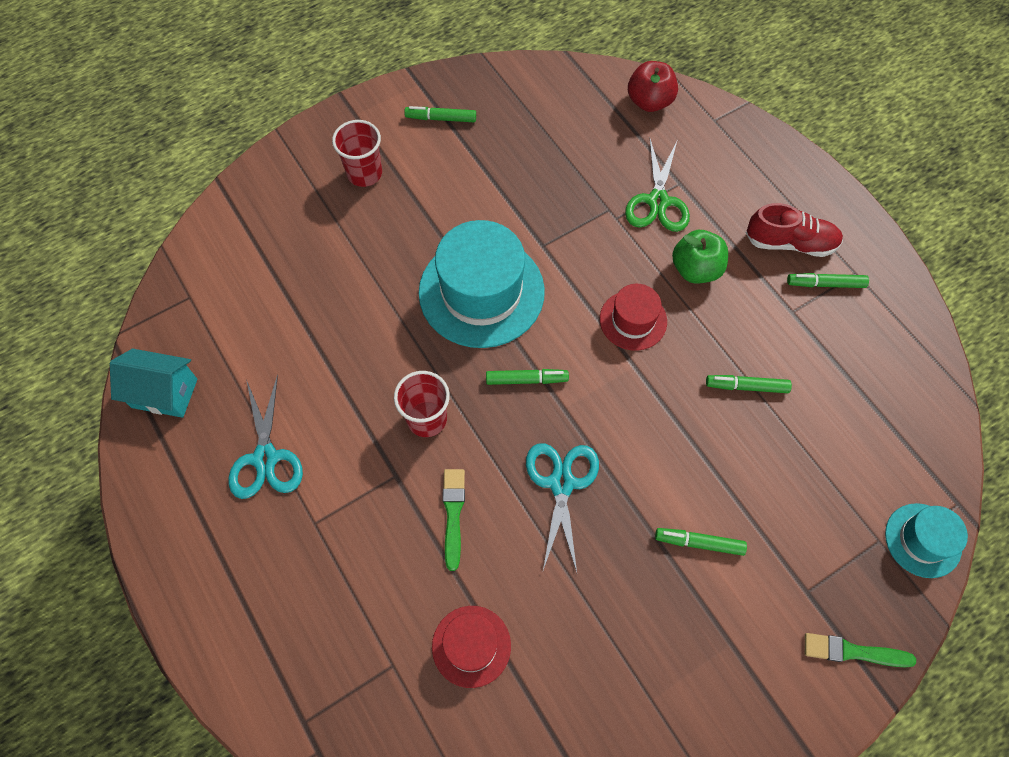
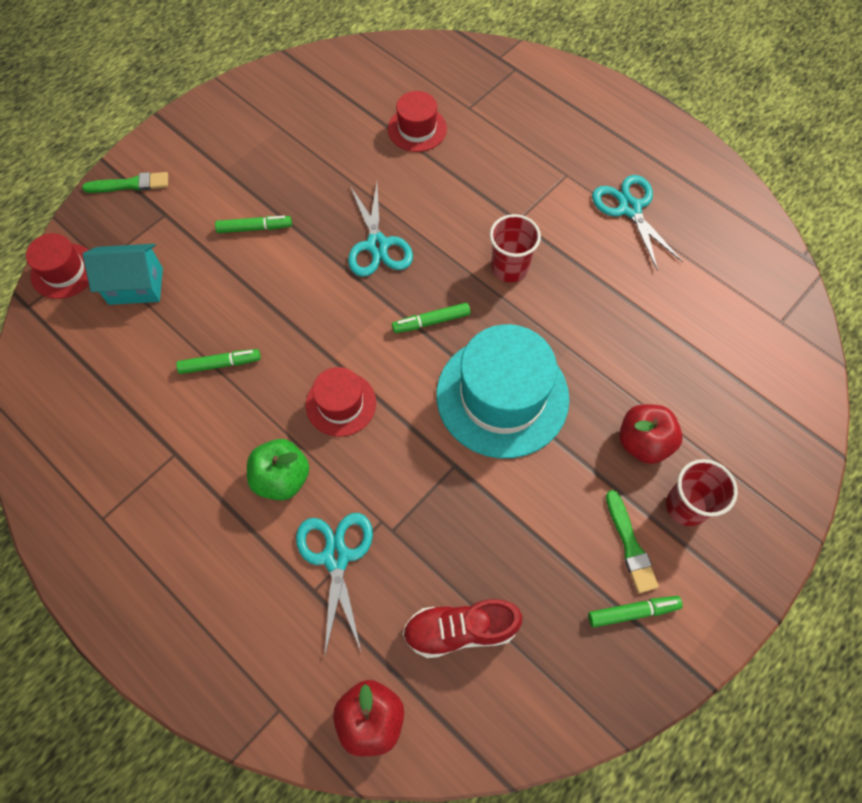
camera: 165 degrees right, 0 degrees up
(165, 393) = (744, 236): turquoise house -> turquoise house (136, 286)
(374, 226) = (643, 442): none -> red apple
(453, 514) = (460, 204): green brush -> green brush (630, 545)
(657, 201) = (336, 557): green scissors -> turquoise scissors
(790, 243) = (176, 540): red shoe -> red shoe (460, 630)
(825, 284) = (136, 496): green marker -> none
(923, 540) = (64, 271): turquoise hat -> red hat

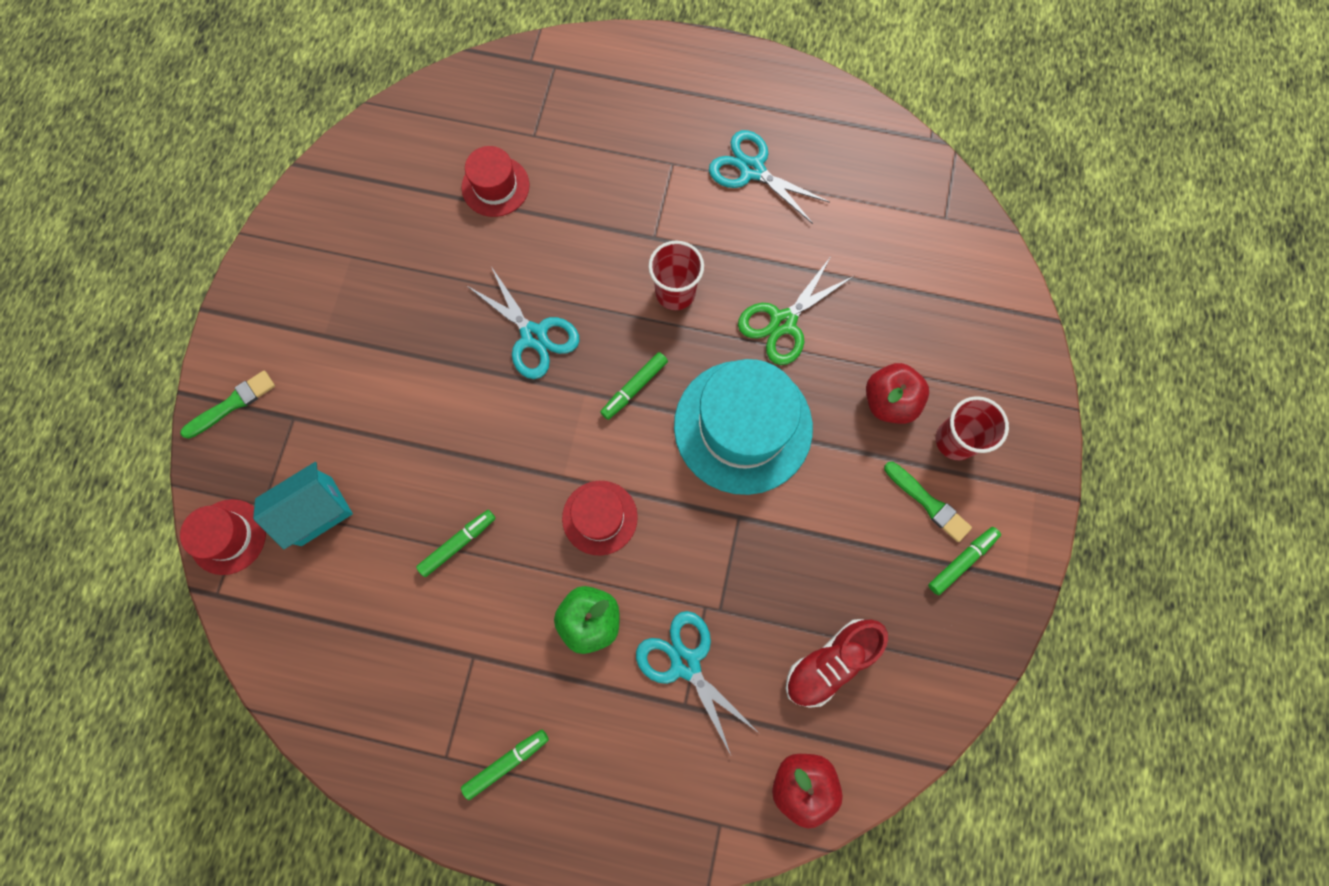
camera: 30 degrees left, 10 degrees up
(254, 228) = (398, 383): green marker -> green marker (506, 762)
(586, 333) = (783, 322): none -> green scissors

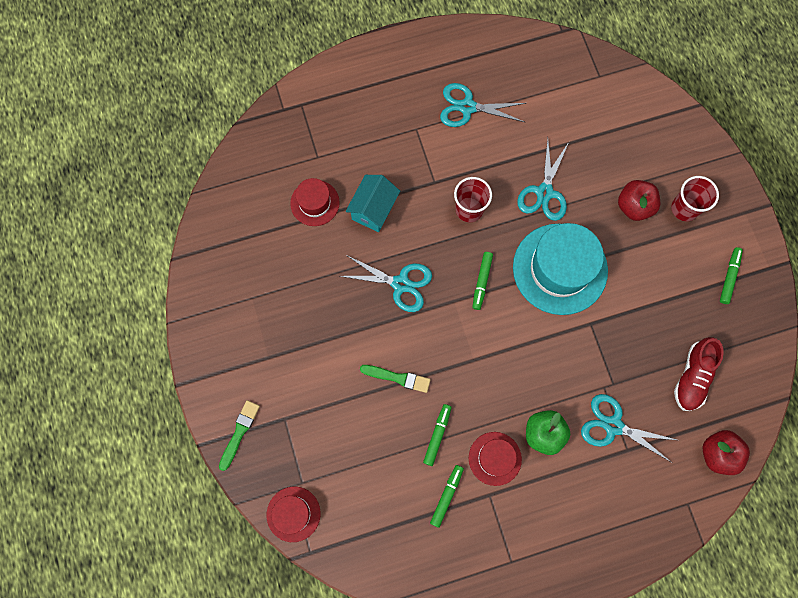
camera: 30 degrees left, 0 degrees up
(316, 511) = (338, 466): turquoise house -> turquoise house (373, 210)
(506, 762) = (548, 543): green marker -> green marker (446, 496)
(599, 517) = (511, 371): red hat -> red hat (495, 458)
(783, 322) = (544, 192): green scissors -> turquoise scissors
(928, 503) = (691, 254): green brush -> green brush (397, 378)

